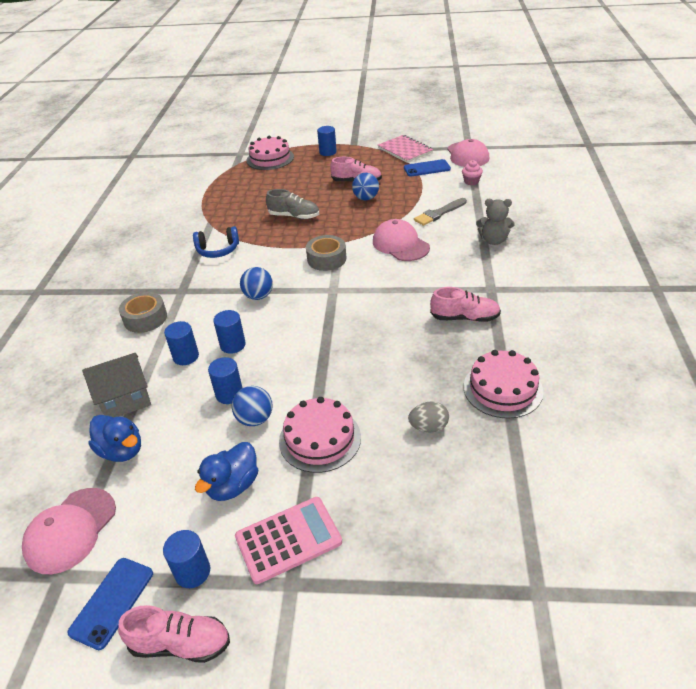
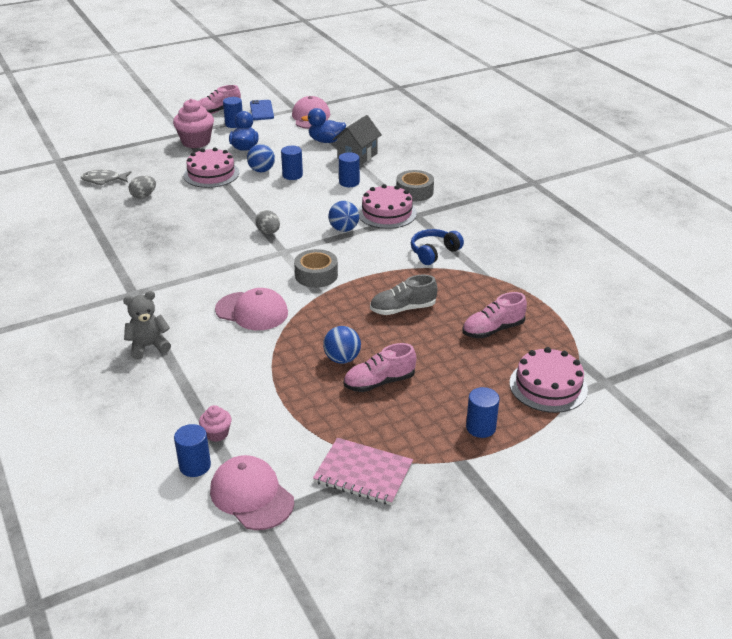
camera: 145 degrees right, 5 degrees down
(233, 345) = (323, 196): blue cylinder -> blue cylinder (195, 466)
(288, 539) = (196, 142): pink calculator -> pink cupcake
(327, 316) = (268, 232): none -> grey egg
(427, 168) = (299, 441): blue phone -> none
(439, 213) = (232, 364): grey brush -> none
(465, 318) = (147, 263): pink shoe -> pink shoe (493, 330)
(472, 489) = (103, 180): none -> grey fish
(502, 389) = (98, 227): pink cake -> pink cake (387, 213)

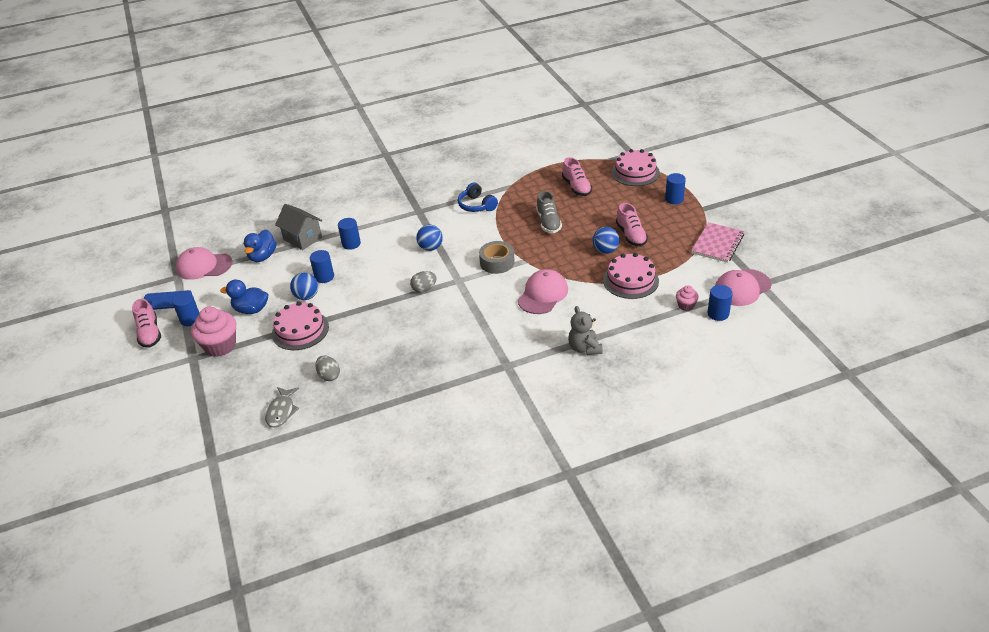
camera: 80 degrees left, 5 degrees up
(387, 213) = (411, 225): pink cake -> pink cake (630, 280)
(414, 192) = (381, 210): grey tape -> none

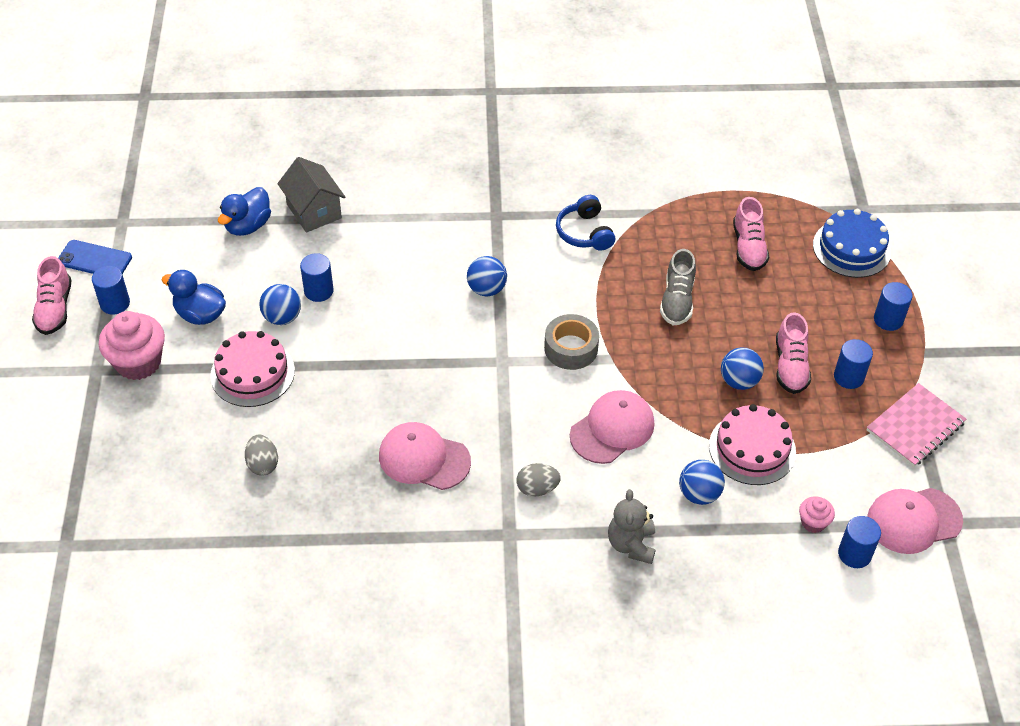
camera: 15 degrees right, 10 degrees up
(204, 266) = (163, 215): pink cap -> pink cap (424, 458)
(281, 411) = (180, 500): grey fish -> none
(351, 244) = (377, 244): blue cylinder -> blue cylinder (848, 377)
(424, 289) = (448, 360): grey egg -> grey egg (537, 488)
(611, 311) = (699, 494): none -> blue ball
(635, 172) = (851, 248): pink cake -> blue cake

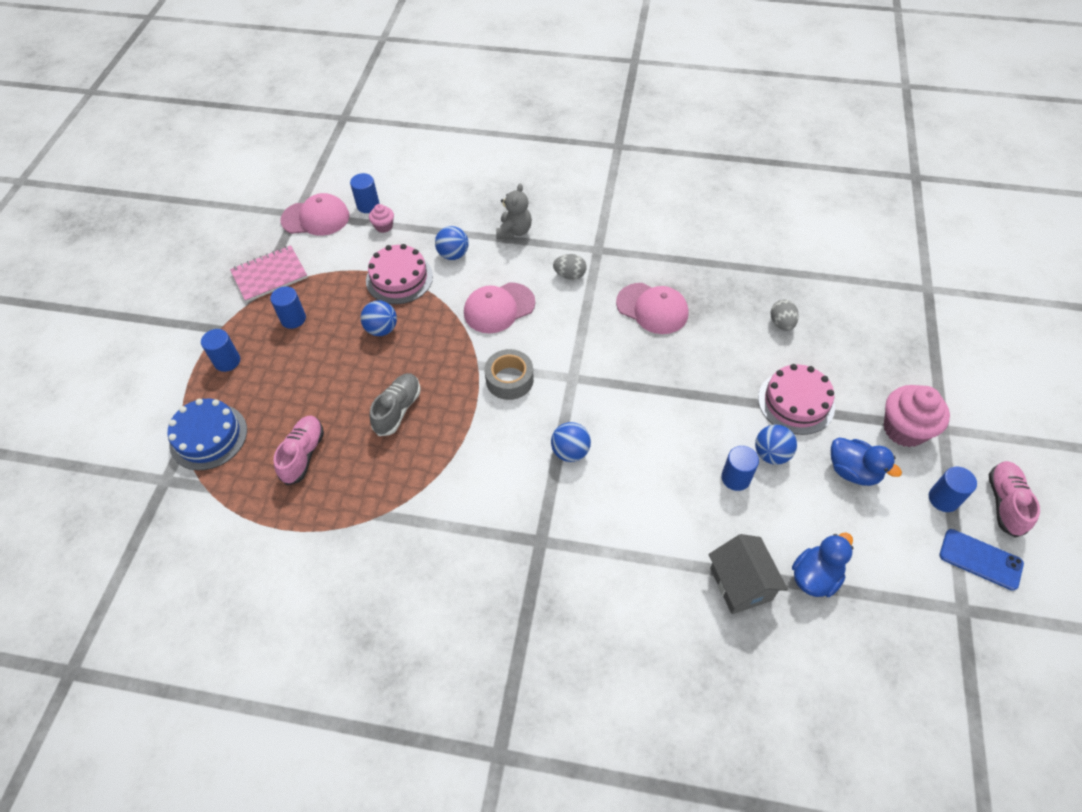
camera: 165 degrees left, 5 degrees up
(584, 232) = (455, 501): blue headphones -> none
(790, 366) = (334, 335): pink shoe -> none

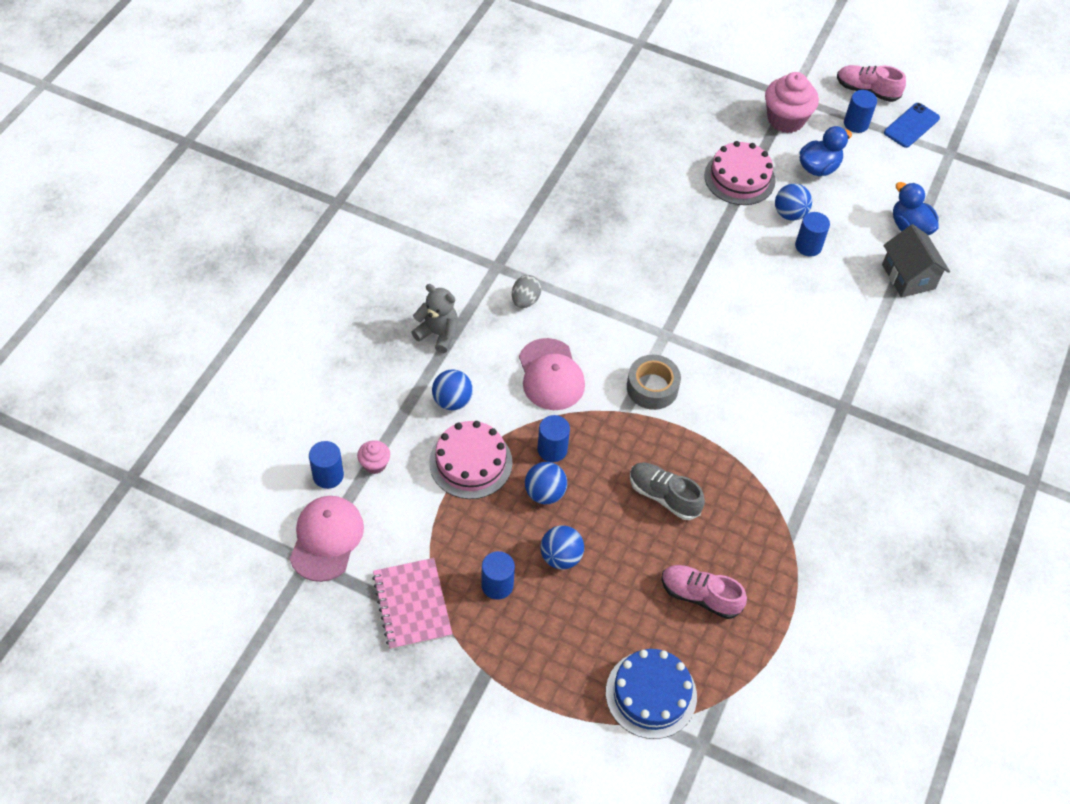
camera: 80 degrees left, 0 degrees up
(227, 361) = (542, 666): blue cylinder -> blue cylinder (552, 449)
(570, 451) = (752, 358): blue ball -> blue ball (561, 557)
(652, 308) = (596, 245): pink cap -> none
(741, 584) = (908, 276): grey house -> grey house turned 75 degrees clockwise
(781, 323) = (647, 155): grey egg -> none

